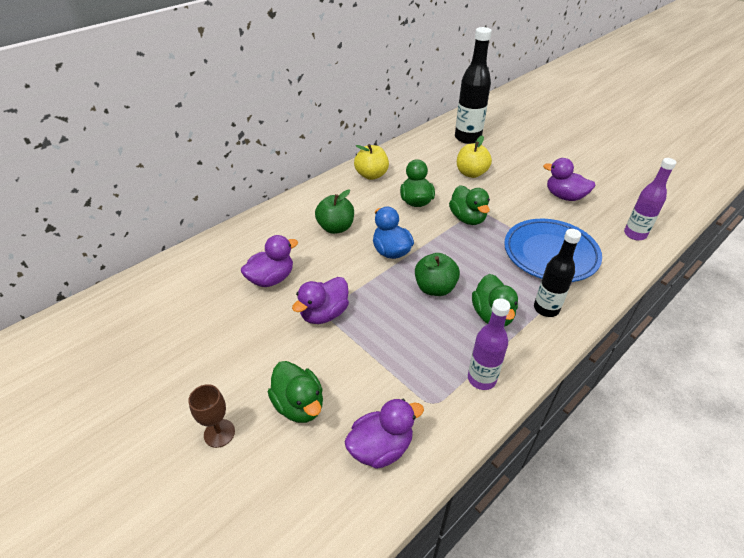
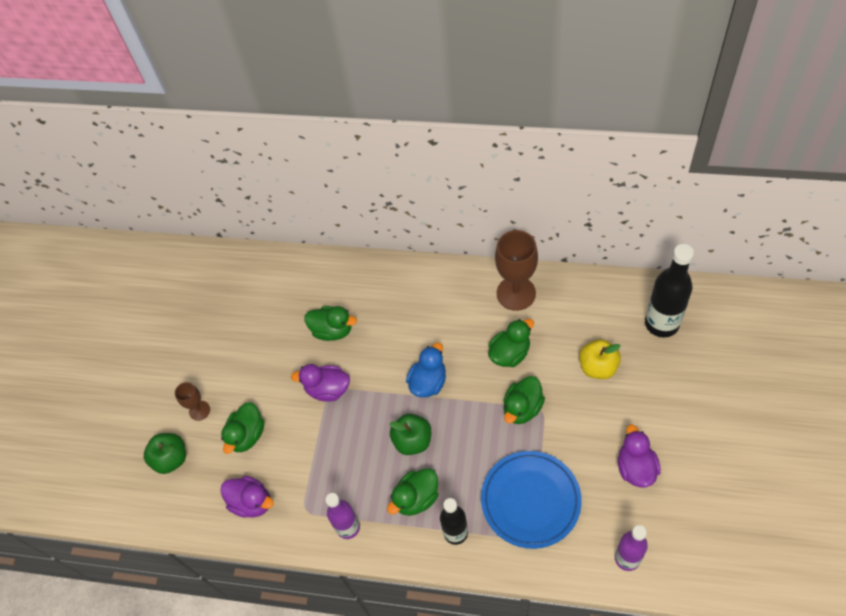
camera: 60 degrees right, 15 degrees up
(271, 279) = (332, 330): purple duck -> green duck
(336, 228) = (422, 324): green apple -> green apple (171, 459)
(371, 175) = (516, 293): yellow apple -> brown goblet

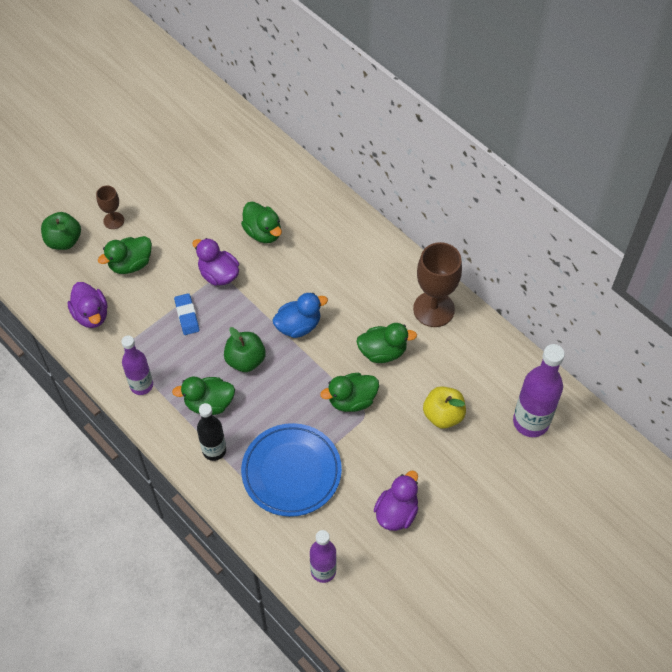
camera: 30 degrees right, 0 degrees up
(333, 442) = (187, 316): none -> blue eraser
(661, 323) = (531, 422): black bottle -> purple bottle

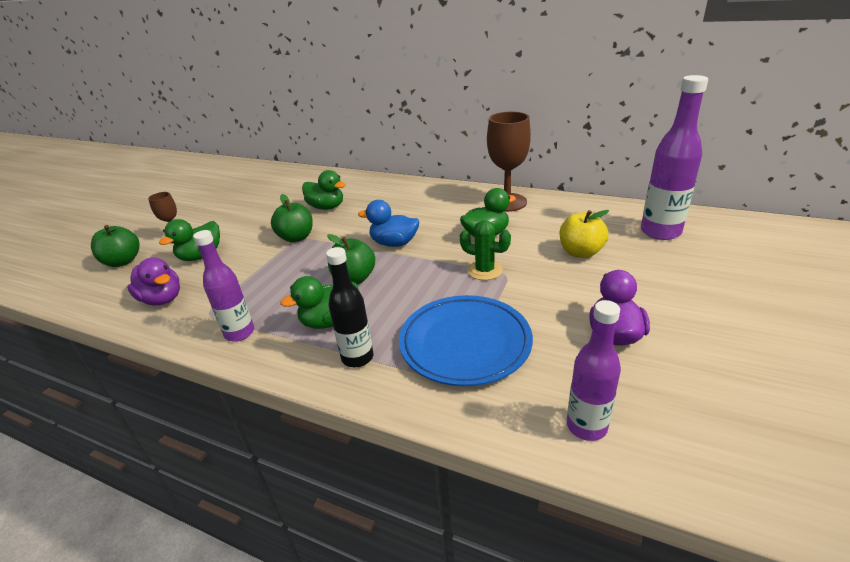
camera: 20 degrees left, 25 degrees down
(187, 316) = (275, 269): blue eraser -> none
(218, 274) = (296, 238): purple duck -> green apple
(298, 326) = (394, 243): blue duck -> blue duck turned 120 degrees counterclockwise
(352, 400) = (484, 270): green duck -> green cactus

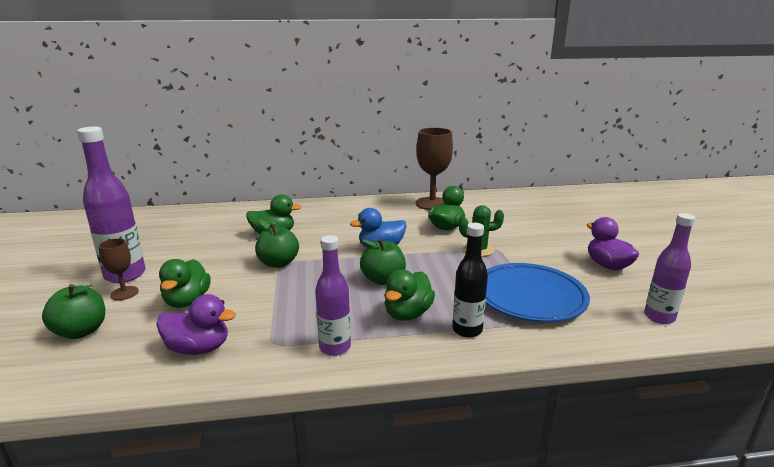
camera: 35 degrees left, 10 degrees down
(580, 252) = (526, 225): yellow apple -> none
(660, 232) = (556, 204): purple bottle -> purple bottle (125, 275)

